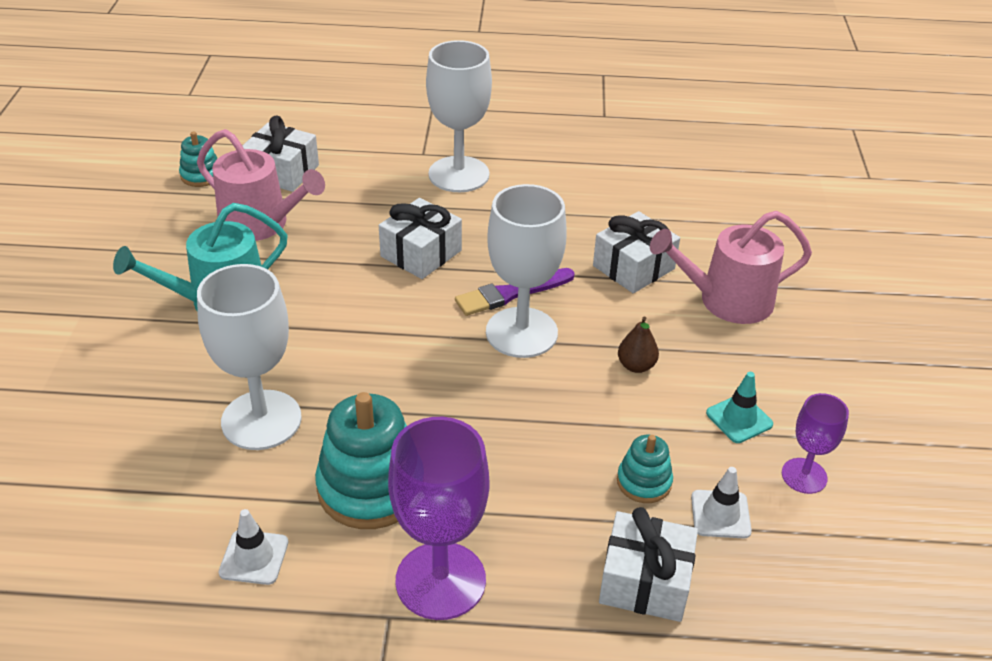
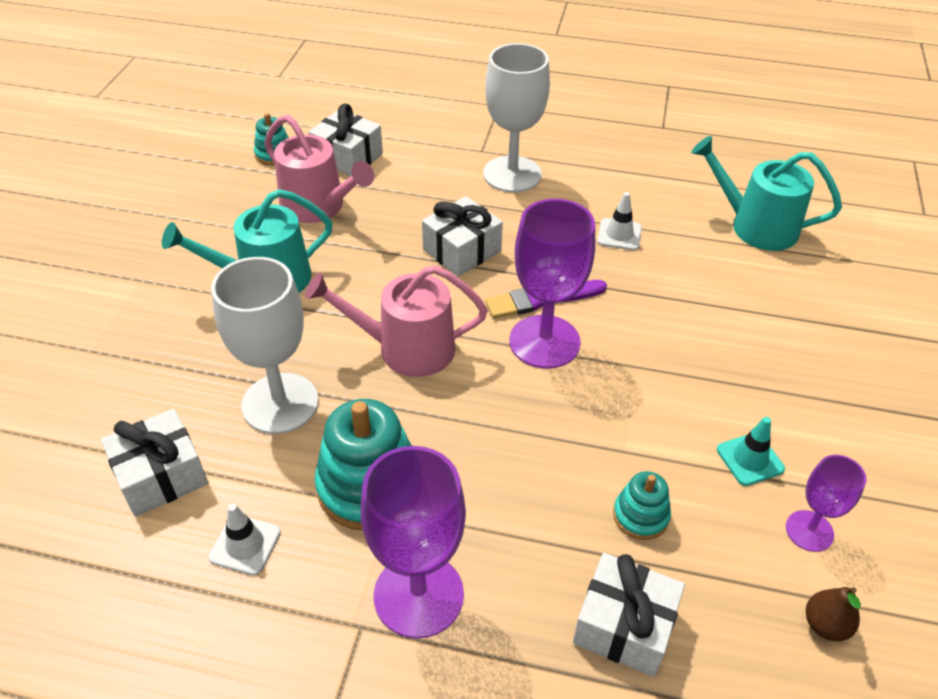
camera: 10 degrees right, 5 degrees up
(521, 332) = (544, 342): white goblet -> purple goblet
(633, 267) = (667, 285): white gift -> white gift (161, 475)
(636, 366) = (652, 389): brown pear -> brown pear (825, 625)
(711, 203) = (756, 226): none -> turquoise watering can
(720, 514) = (714, 562): white traffic cone -> white traffic cone (619, 234)
(727, 301) = (757, 330): pink watering can -> pink watering can (406, 348)

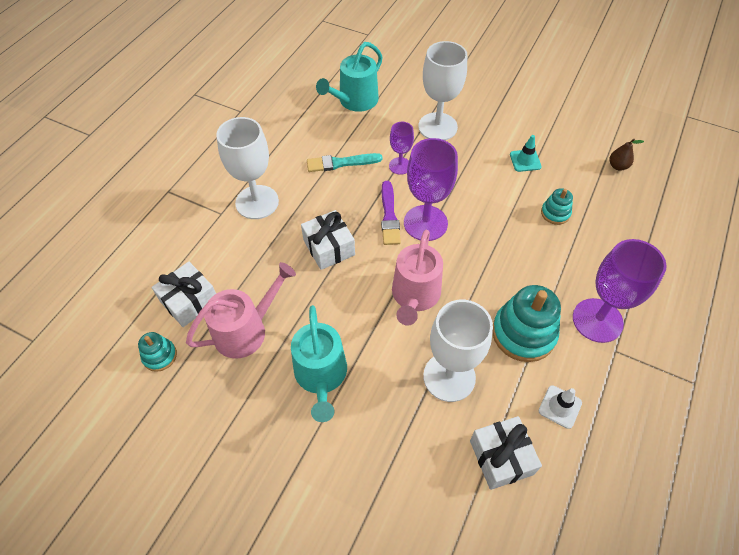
camera: 75 degrees left, 10 degrees up
(619, 234) = (341, 163): white traffic cone -> turquoise brush
(624, 626) = (617, 237): white gift -> none
(761, 329) = (437, 127): none -> white goblet
(809, 531) = (569, 154): purple goblet -> purple goblet (400, 166)

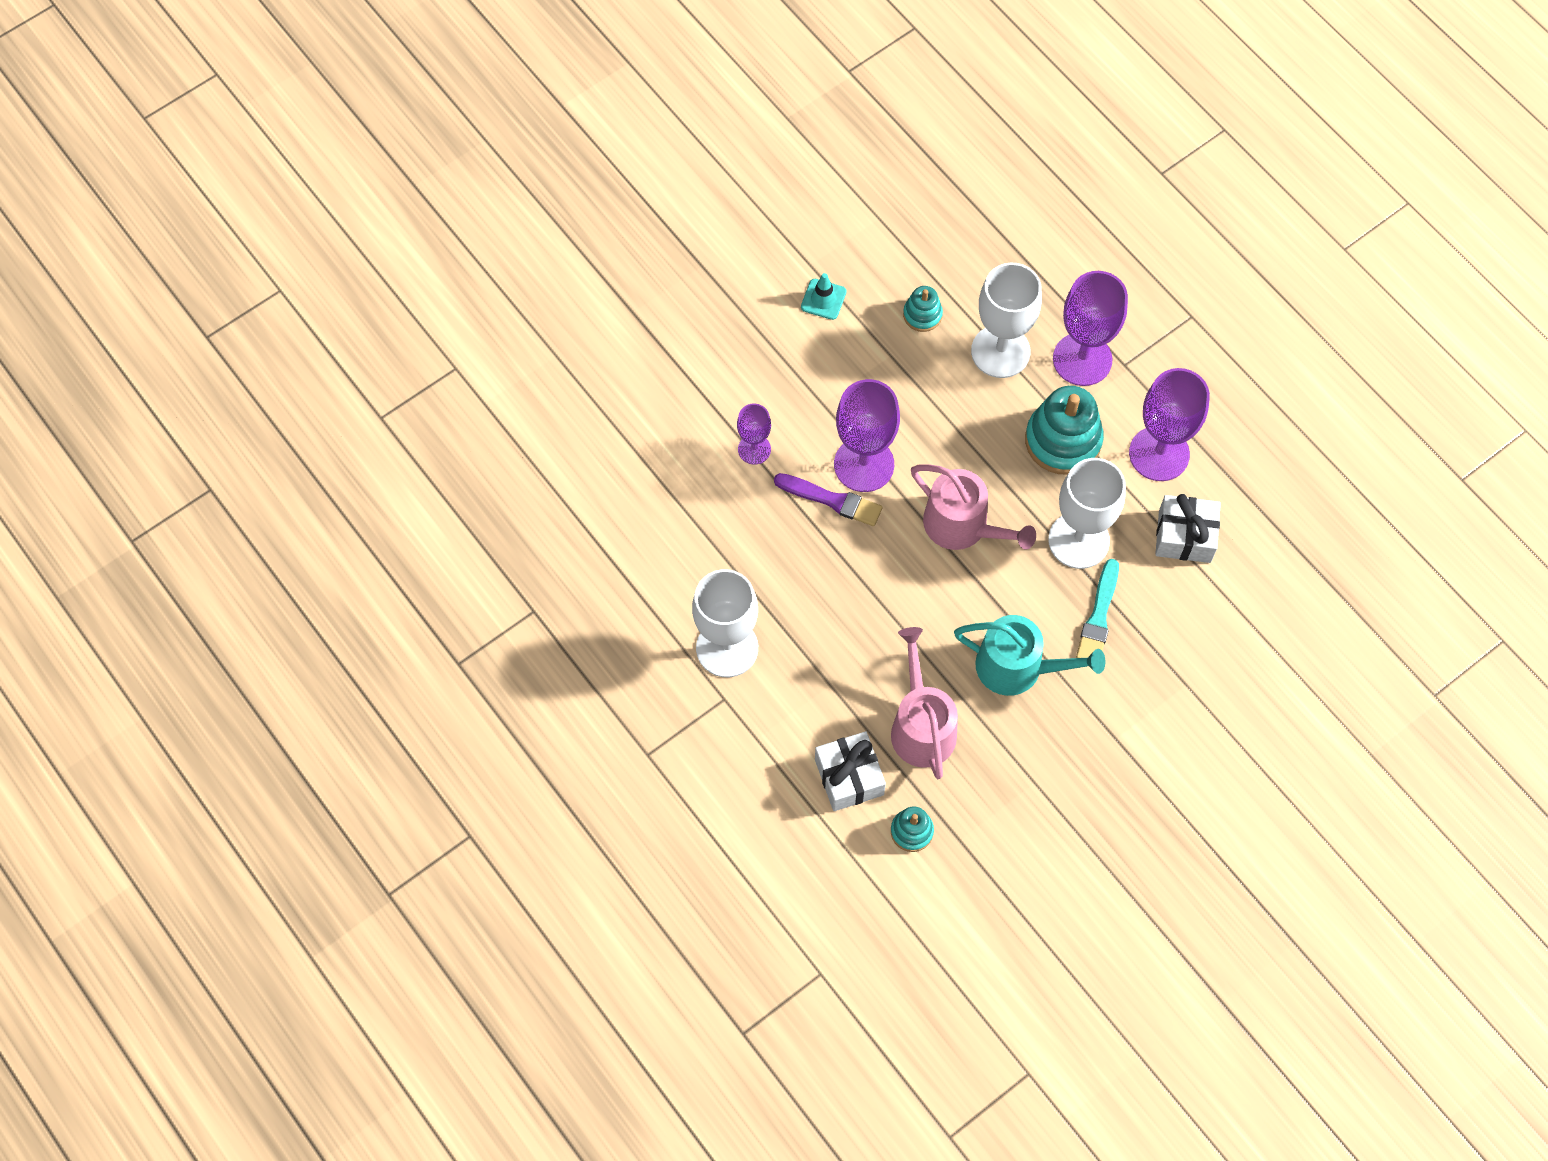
camera: 65 degrees left, 10 degrees up
(329, 247) = (846, 590): white gift -> none
(341, 163) = (711, 518): turquoise brush -> turquoise brush (1098, 616)
(355, 101) = (598, 450): turquoise watering can -> none
(437, 127) = (708, 370): white goblet -> white goblet (1000, 351)
(560, 407) = (1159, 453): white traffic cone -> purple goblet
(617, 166) = (887, 202): brown pear -> none

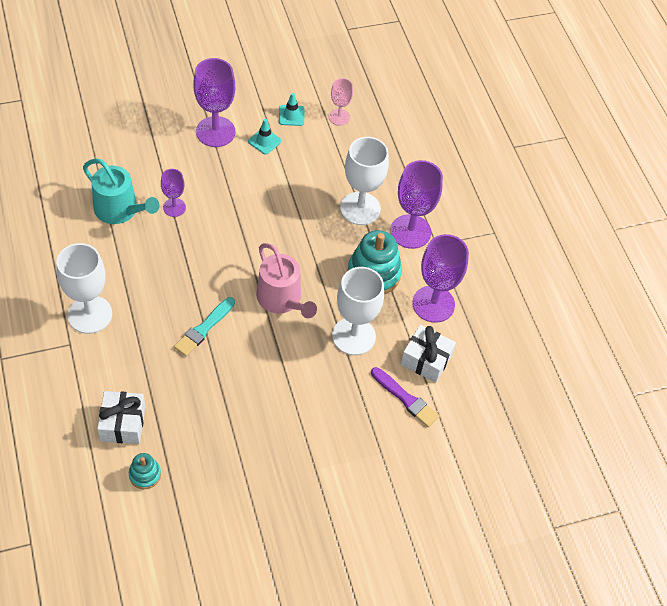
camera: 15 degrees right, 10 degrees down
(831, 500) = (206, 253): purple brush -> purple brush (405, 398)
(840, 244) = (291, 115): none -> turquoise traffic cone
(864, 464) = (238, 241): purple goblet -> purple goblet (215, 132)
(905, 220) = (339, 117): none -> pink goblet
(921, 726) = (188, 410): pink watering can -> none
(922, 315) = (321, 171): turquoise stacking toy -> none
(1017, 667) = (272, 398): turquoise watering can -> turquoise watering can (120, 210)
(1098, 616) = (343, 387): turquoise brush -> turquoise brush (204, 328)

